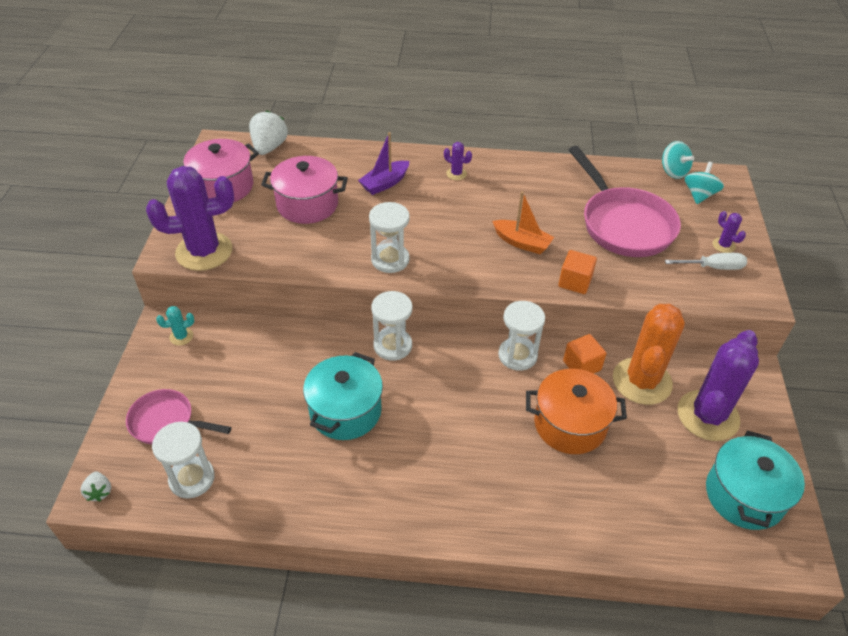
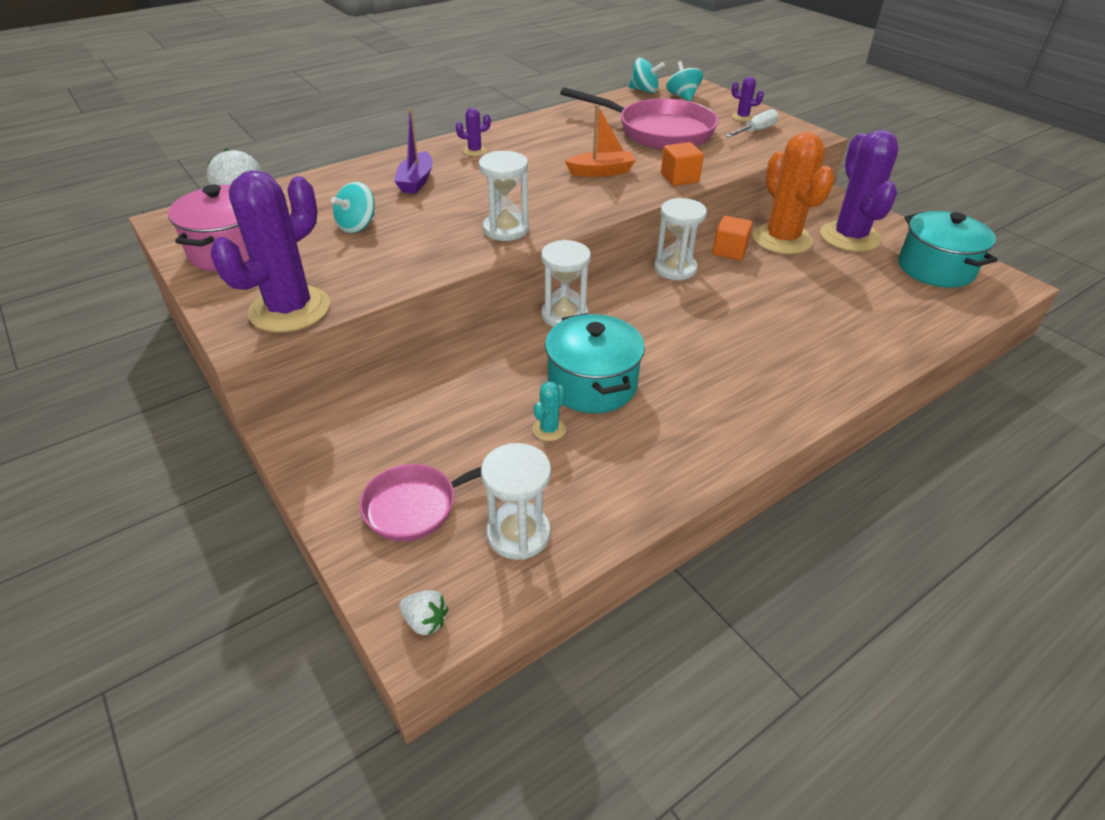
camera: 40 degrees left, 5 degrees down
(181, 336) = (327, 424): turquoise cactus -> turquoise cactus (549, 429)
(307, 204) = (357, 226): pink pot -> turquoise spinning top
(570, 424) = (776, 291): orange pot -> none

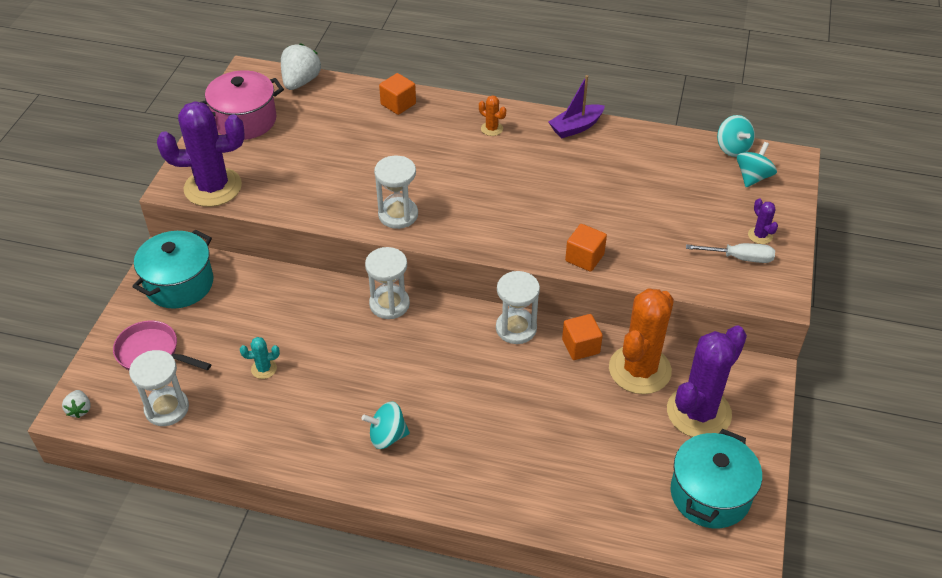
camera: 50 degrees right, 5 degrees up
(357, 226) = (327, 148): turquoise spinning top -> turquoise spinning top (387, 436)
(369, 173) = (398, 104): none -> orange cube
(416, 181) = (412, 132): purple boat -> purple boat (576, 127)
(475, 151) = (492, 129): purple cactus -> orange cactus
(592, 384) = (327, 363): turquoise pot -> turquoise pot (179, 284)
(601, 172) = (541, 211): orange boat -> none
(658, 131) = (657, 201): pink pan -> none

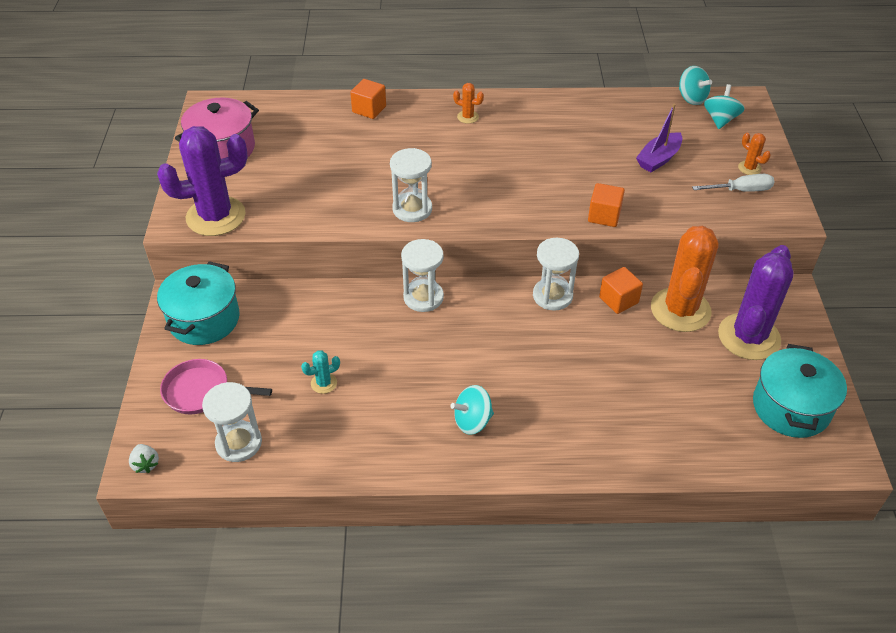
camera: 15 degrees left, 0 degrees up
(301, 82) = (264, 104): white strawberry -> none
(576, 127) = (544, 103): purple boat -> purple boat (658, 159)
(760, 235) = (749, 168): purple cactus -> orange cactus

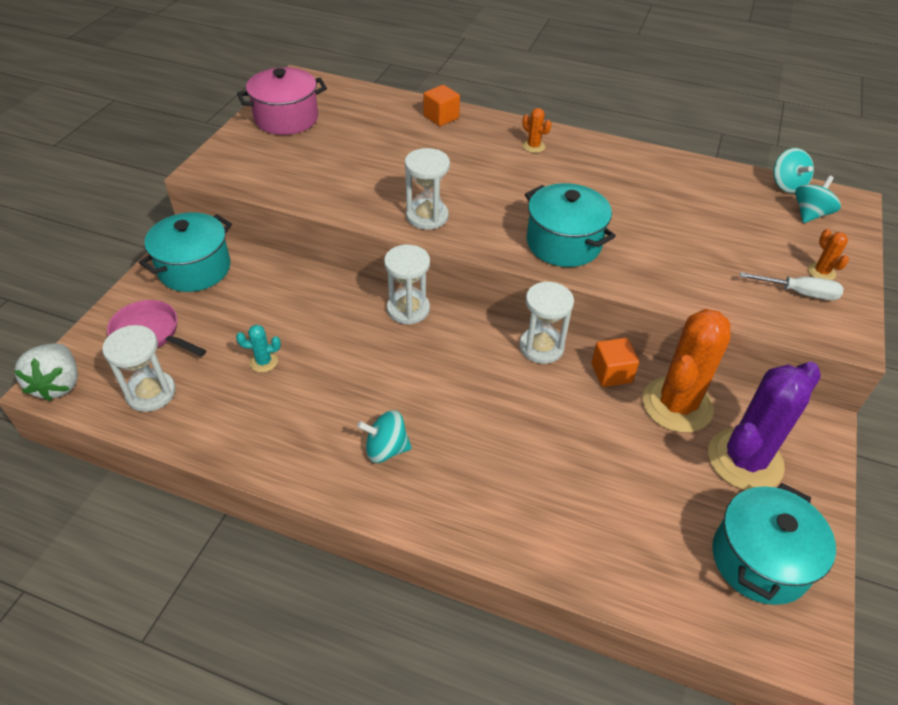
camera: 20 degrees right, 0 degrees up
(146, 464) = (58, 384): white strawberry -> white strawberry, size x1.89
(216, 216) = (241, 174): purple cactus -> none
(540, 201) = (563, 243): none -> turquoise pot
(604, 216) = (625, 277): orange cube -> none
(658, 159) = (717, 236): purple boat -> none

